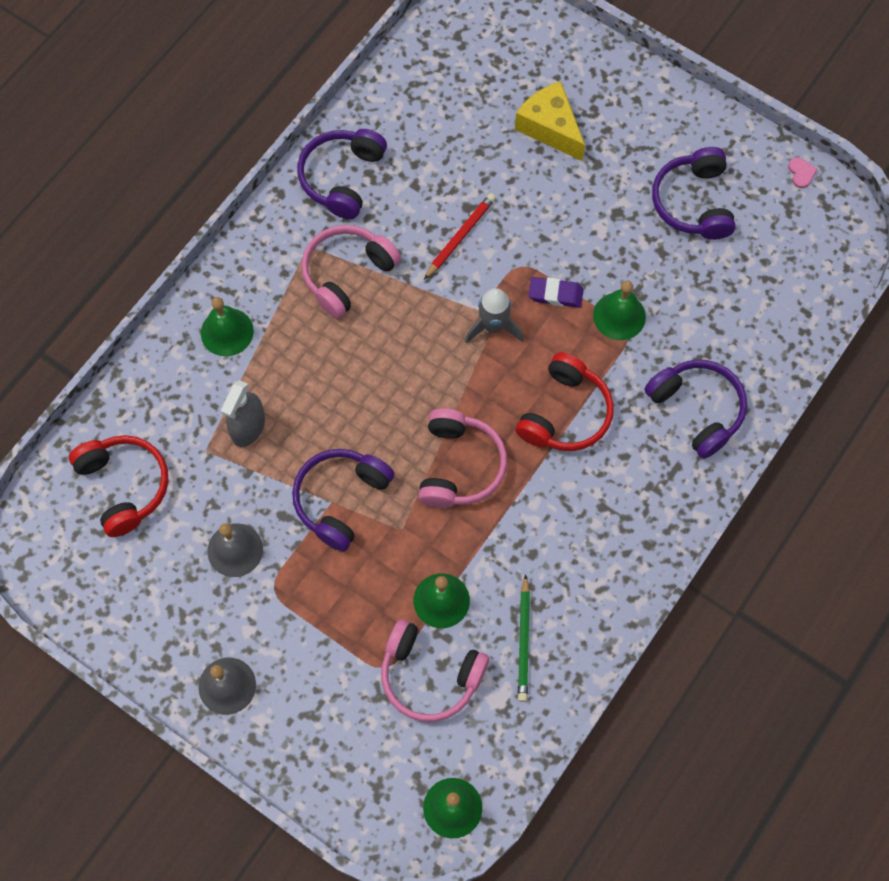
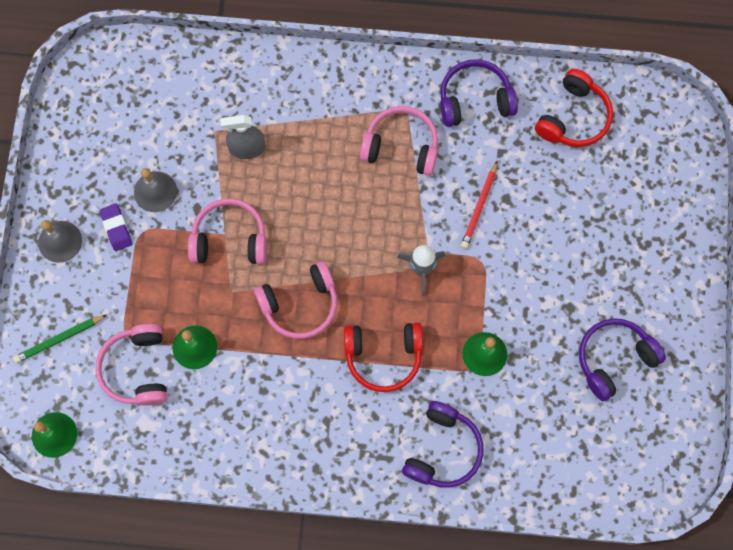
camera: 60 degrees right, 5 degrees up
(125, 486) = (160, 95): red headphones -> red headphones (574, 118)
(227, 332) = (309, 93): green bell -> none
(340, 499) = (230, 239): purple headphones -> pink headphones
(460, 236) = (479, 207): red pencil -> red pencil turned 105 degrees clockwise
(523, 641) = (195, 419): green pencil -> green pencil (59, 339)
(550, 127) = (610, 221): yellow cheese -> none
(555, 294) = (474, 299): purple eraser -> purple eraser (116, 228)
(801, 173) = (692, 428): pink heart -> none

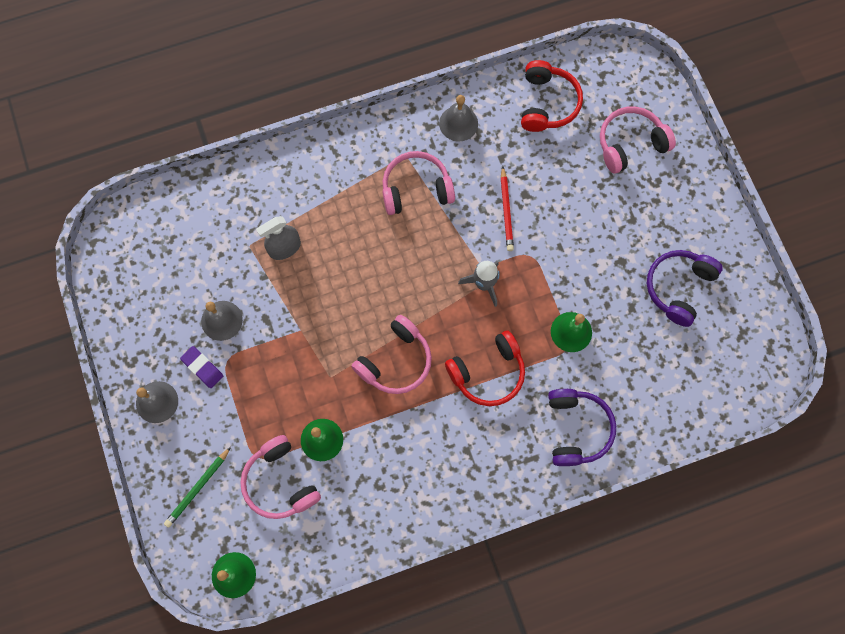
camera: 25 degrees left, 0 degrees up
(230, 239) = (307, 332): pink headphones -> pink headphones (630, 144)
(474, 99) = (458, 123): purple headphones -> grey bell

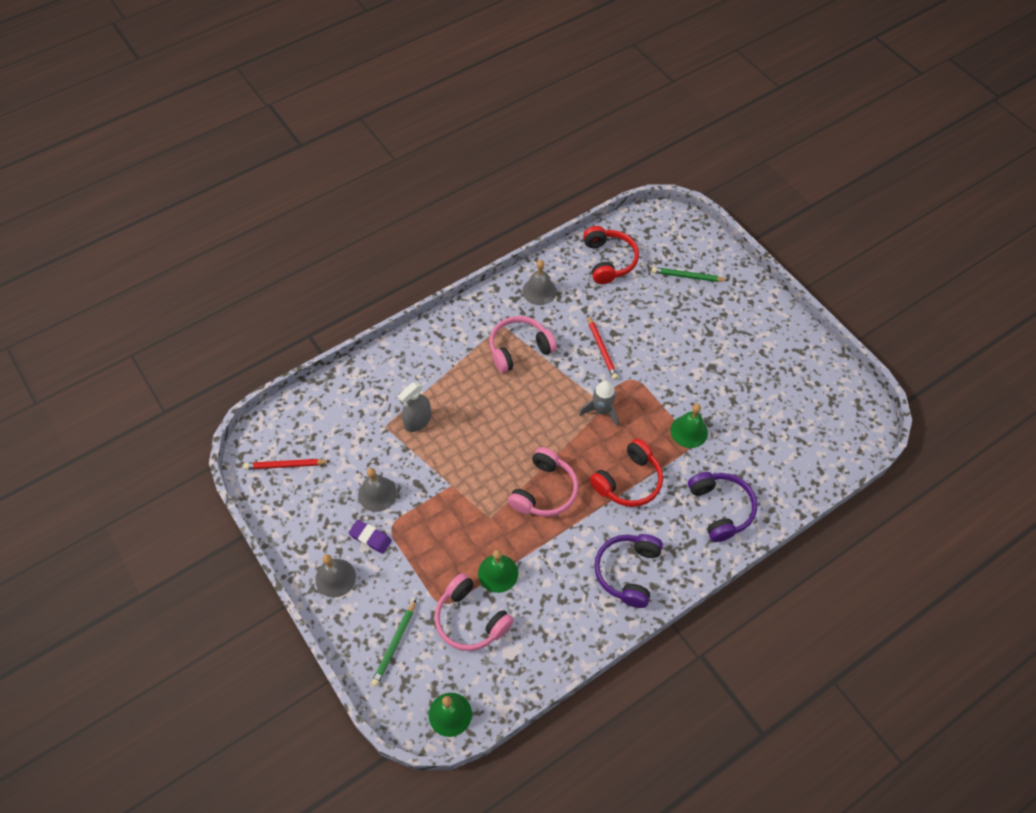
camera: 15 degrees left, 15 degrees down
(136, 264) = (285, 465): none -> red pencil
(630, 144) = (687, 276): pink headphones -> green pencil
(678, 287) = (766, 376): purple headphones -> purple headphones (627, 572)

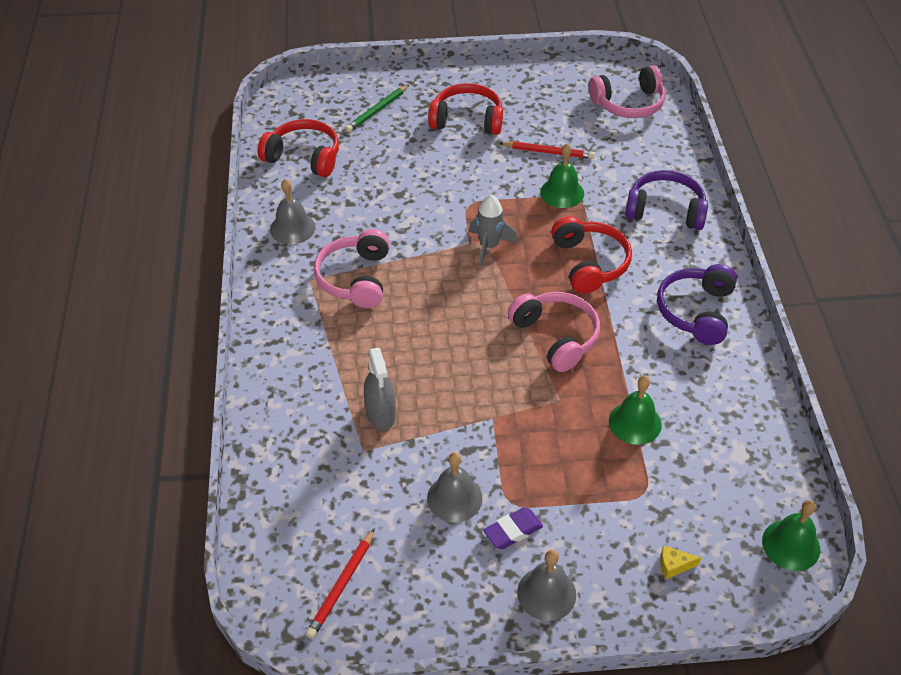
camera: 60 degrees left, 10 degrees down
(394, 644) = (674, 565): green pencil -> yellow cheese
(470, 620) = (680, 474): pink headphones -> pink headphones (629, 104)
(601, 349) = (412, 212): red pencil -> red pencil (548, 152)
(627, 572) = (696, 311): purple headphones -> purple headphones turned 60 degrees clockwise
(721, 335) = (467, 120): none -> red headphones

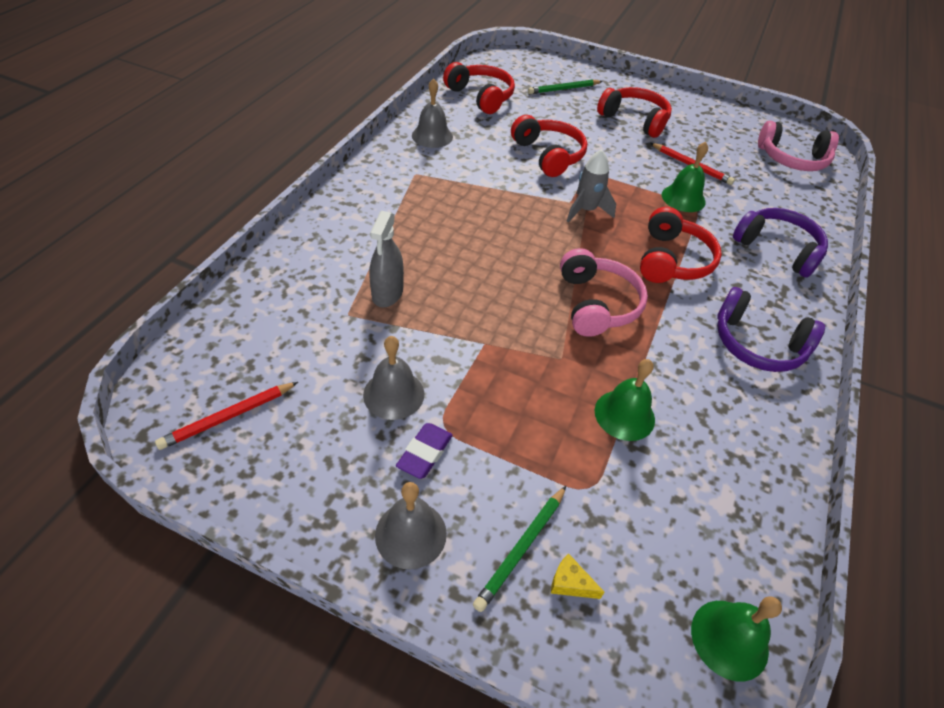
camera: 25 degrees right, 0 degrees up
(355, 278) = (452, 187): pink headphones -> none
(416, 199) = (549, 155): none -> red headphones
(513, 531) = (425, 453): purple eraser -> purple eraser turned 60 degrees counterclockwise
(627, 561) = (521, 548): none -> green pencil
(696, 311) = (757, 344): purple headphones -> purple headphones turned 105 degrees counterclockwise

